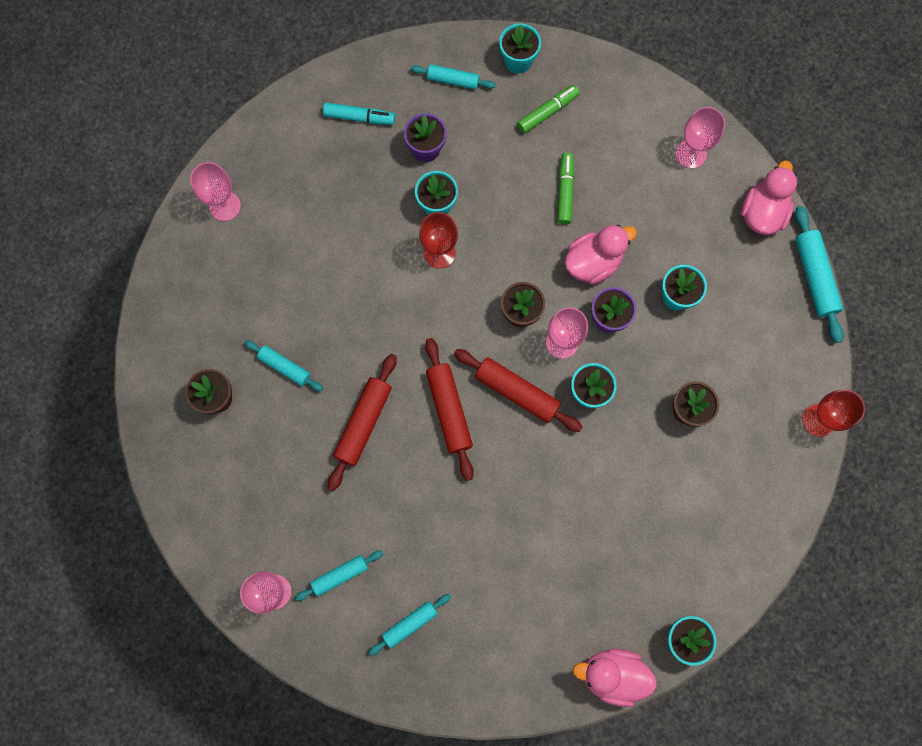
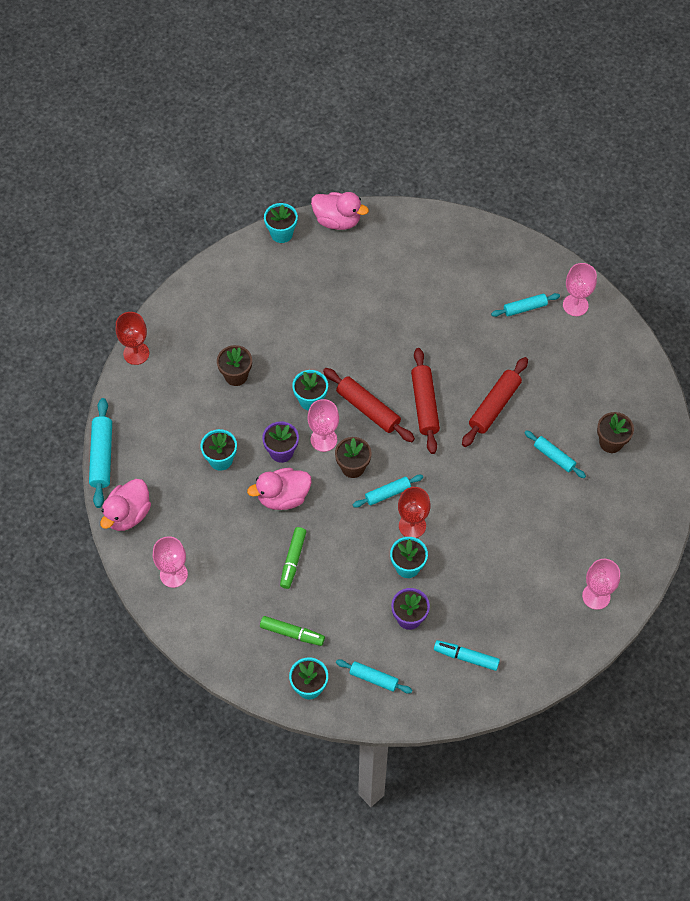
camera: 170 degrees left, 15 degrees down
(410, 624) = (477, 271): turquoise rolling pin -> turquoise rolling pin (387, 493)
(547, 112) = (292, 633): green marker -> green marker turned 135 degrees counterclockwise

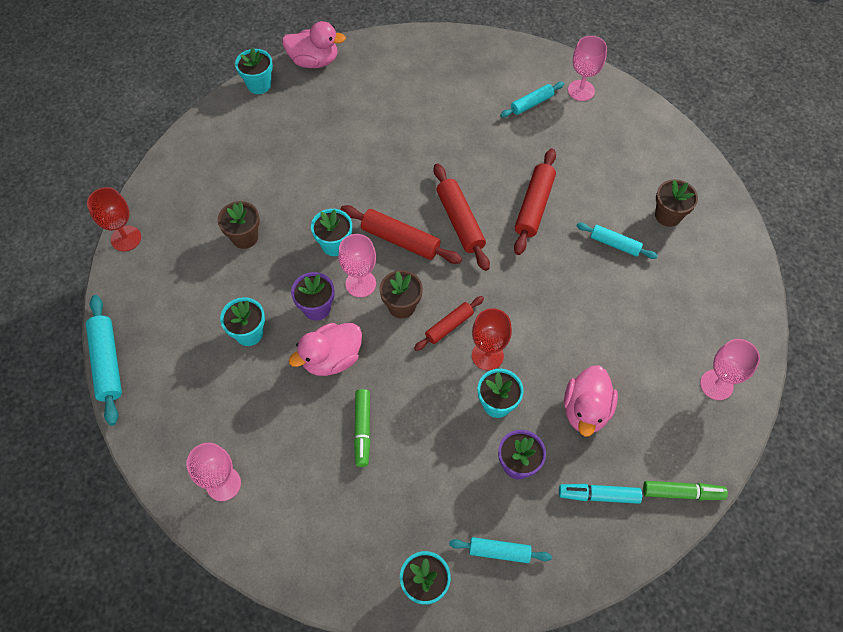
camera: 15 degrees left, 0 degrees up
(128, 514) = (152, 424): pink duck -> pink duck (586, 410)
(292, 633) = (385, 520): green marker -> green marker (682, 493)
(387, 493) = (449, 326): turquoise rolling pin -> red rolling pin

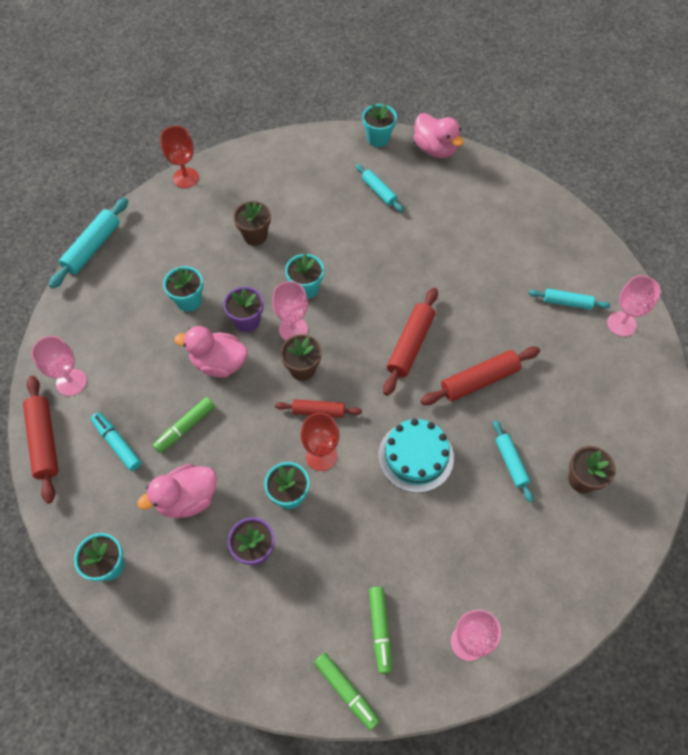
camera: 45 degrees right, 0 degrees up
(400, 240) = (353, 322): red rolling pin -> red rolling pin (44, 441)
(499, 552) = (176, 595): turquoise rolling pin -> turquoise rolling pin (379, 192)
(551, 296) = (415, 456): none -> turquoise cake
(586, 410) = (345, 561): pink duck -> pink duck (187, 499)
(598, 495) = (284, 628): turquoise marker -> turquoise marker (117, 443)
(658, 432) = (380, 630): none -> green marker

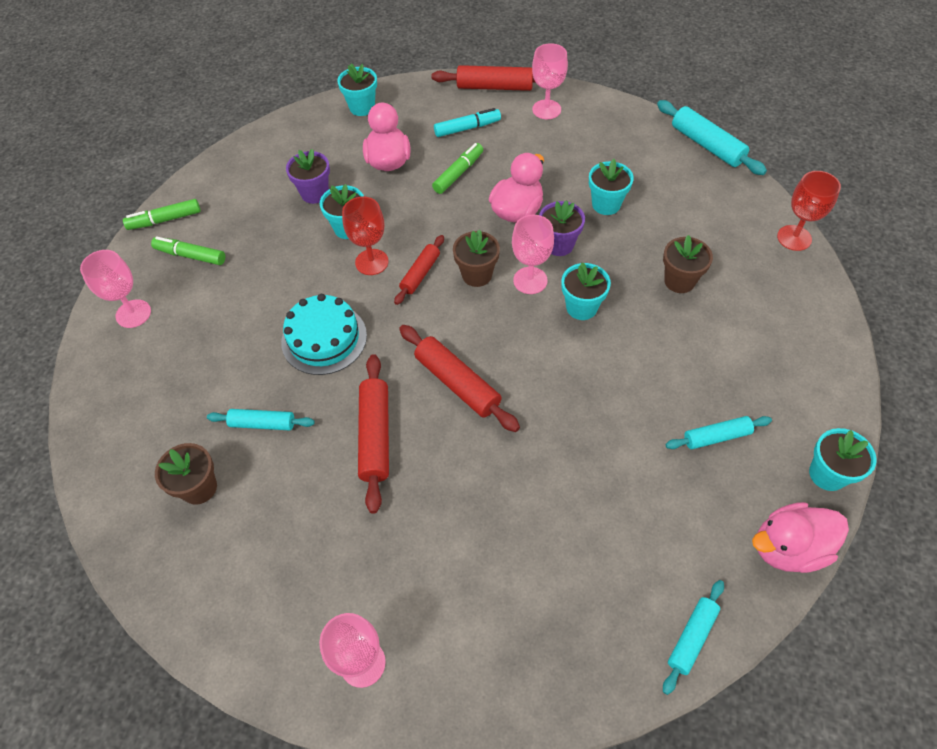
camera: 115 degrees right, 5 degrees down
(185, 427) = (458, 173): green marker -> green marker turned 60 degrees clockwise
(567, 302) = (432, 602): turquoise rolling pin -> turquoise rolling pin (692, 638)

